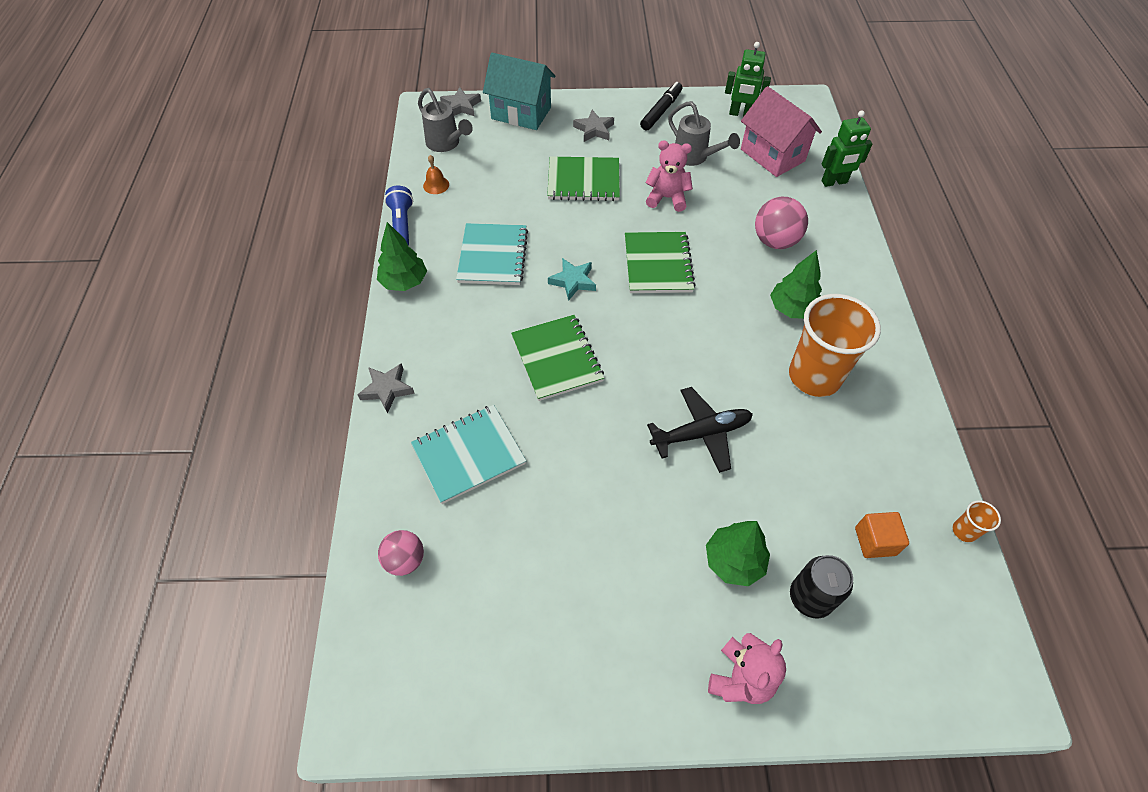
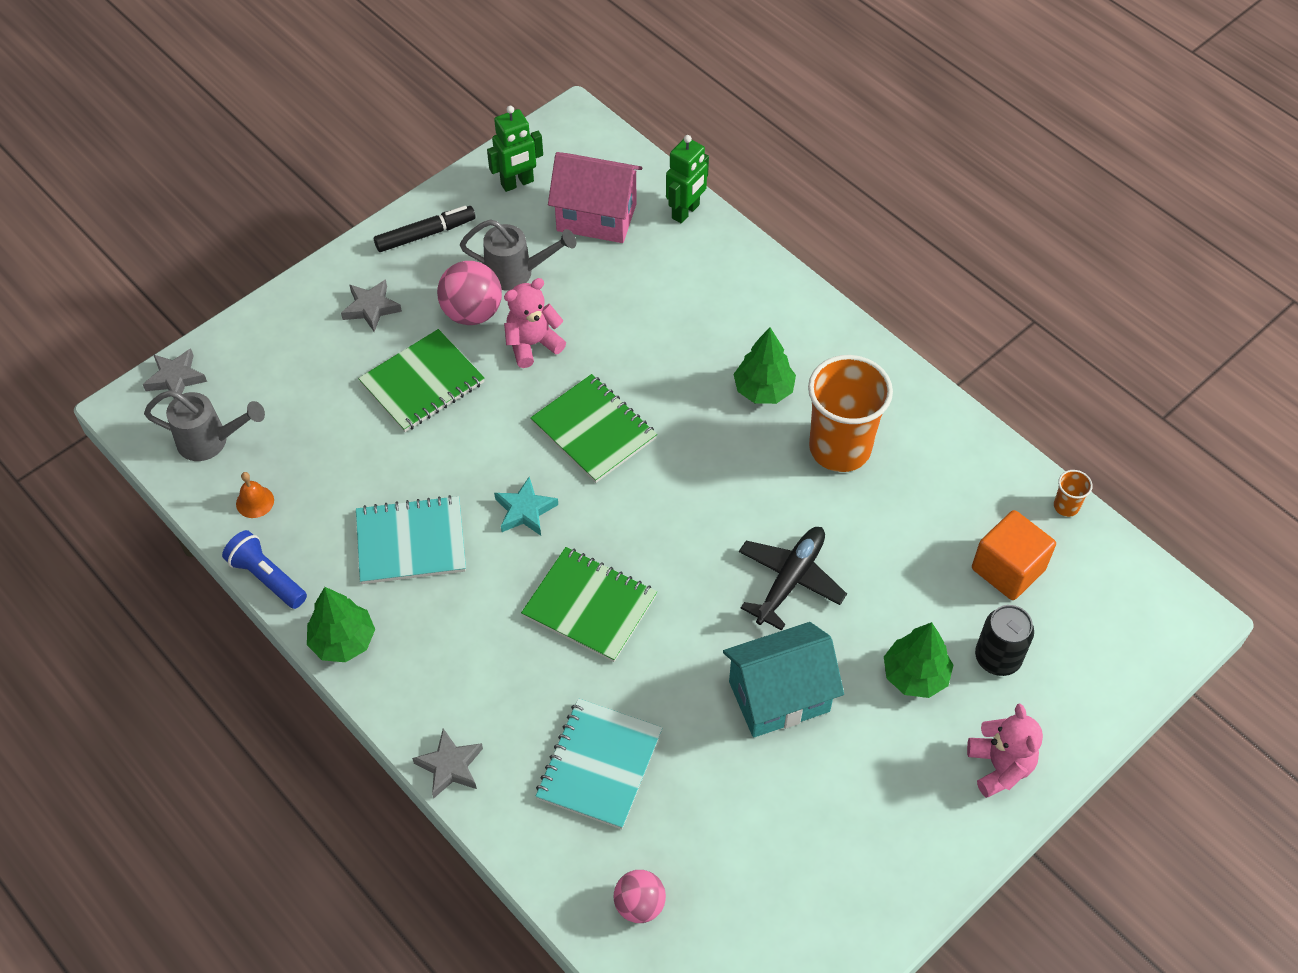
camera: 40 degrees left, 0 degrees up
(493, 256) = (411, 542): turquoise notebook -> turquoise notebook turned 60 degrees counterclockwise
(521, 113) = (261, 341): turquoise house -> turquoise house (779, 696)
(661, 111) = (425, 234): black marker -> black marker turned 75 degrees clockwise
(775, 241) = (685, 323): pink ball -> pink ball (472, 313)
(875, 541) = (1008, 569): orange cube -> orange cube, size x1.51

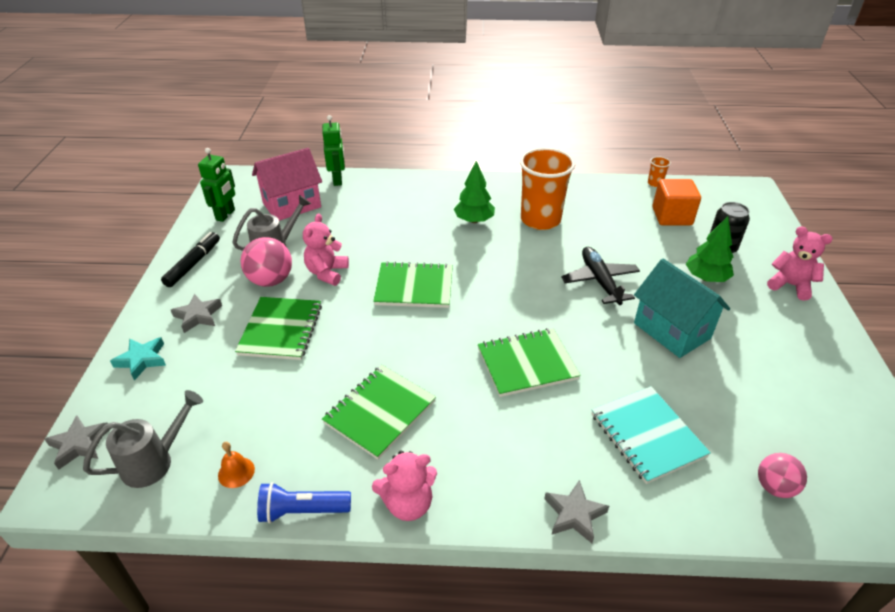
camera: 45 degrees left, 15 degrees down
(343, 641) = (408, 503): green tree -> pink teddy bear
(411, 542) = (380, 412): turquoise notebook -> green notebook
(525, 510) = (427, 347): turquoise star -> turquoise star (142, 360)
(779, 696) = (672, 330): turquoise house -> turquoise house turned 60 degrees counterclockwise

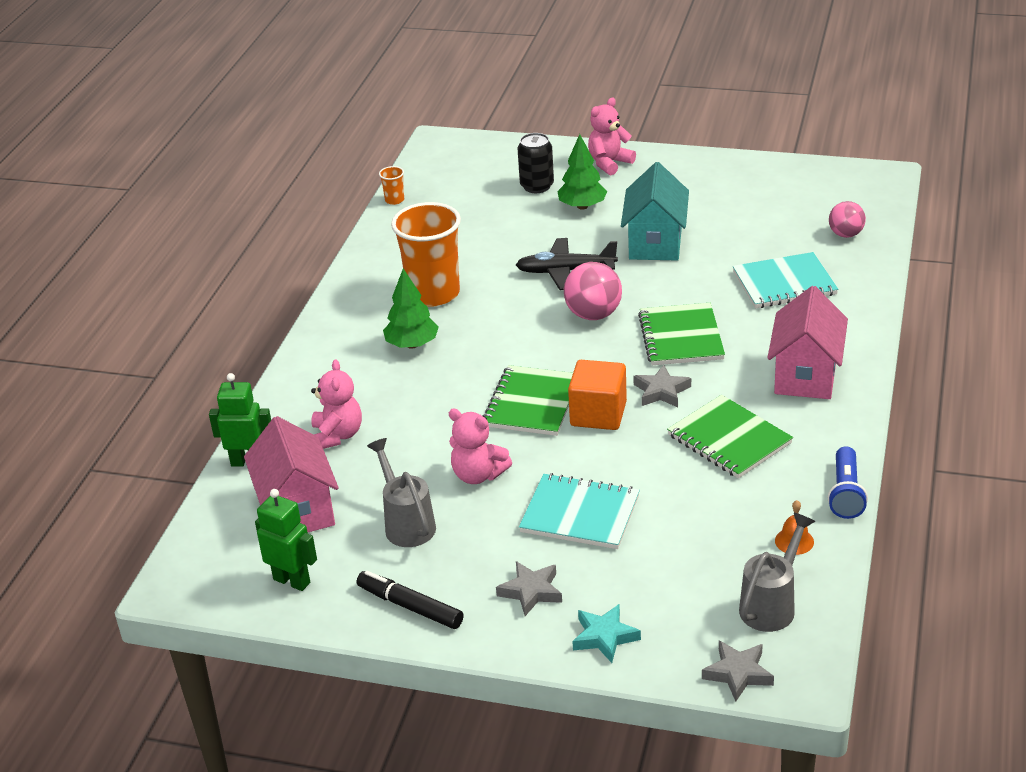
camera: 75 degrees left, 5 degrees down
(155, 461) = (772, 604): grey watering can -> grey watering can turned 60 degrees clockwise
(271, 280) = (477, 526): pink ball -> pink ball (593, 314)
(281, 330) = (580, 514): green notebook -> turquoise notebook
(408, 503) = (843, 427): pink teddy bear -> pink teddy bear (337, 435)
(489, 464) = (805, 375): none -> pink house
(574, 514) = (863, 336): grey star -> grey star (661, 391)
(672, 216) = (467, 203): orange cube -> orange cube (598, 414)
(672, 330) = (655, 243): turquoise house -> turquoise house turned 60 degrees counterclockwise

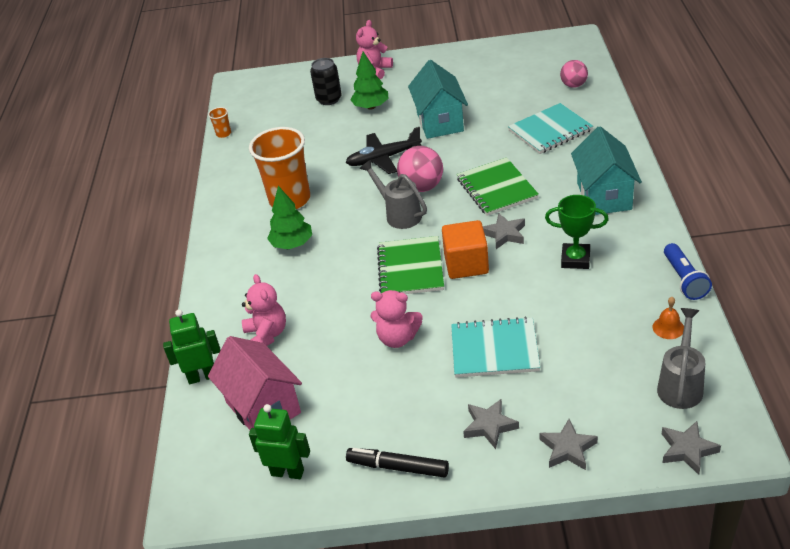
camera: 15 degrees left, 5 degrees up
(406, 523) = (359, 395): grey watering can -> grey watering can (399, 214)
(604, 637) = (567, 448): turquoise star -> grey star
(729, 439) = (575, 259): green notebook -> green trophy
(805, 375) = (604, 196): pink house -> turquoise house

